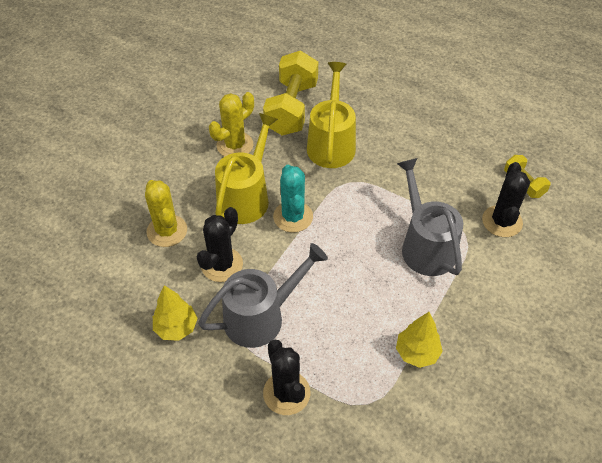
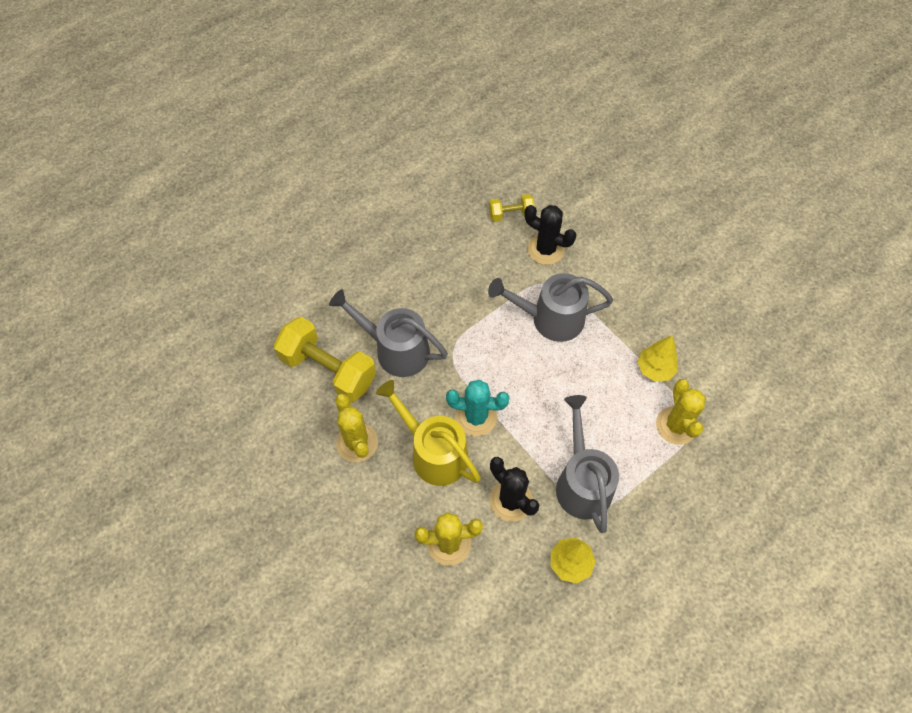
camera: 70 degrees left, 10 degrees up
(286, 393) = (665, 485): black cactus -> none
(331, 143) = (395, 350): yellow watering can -> grey watering can
(359, 389) = (676, 425): none -> yellow cactus

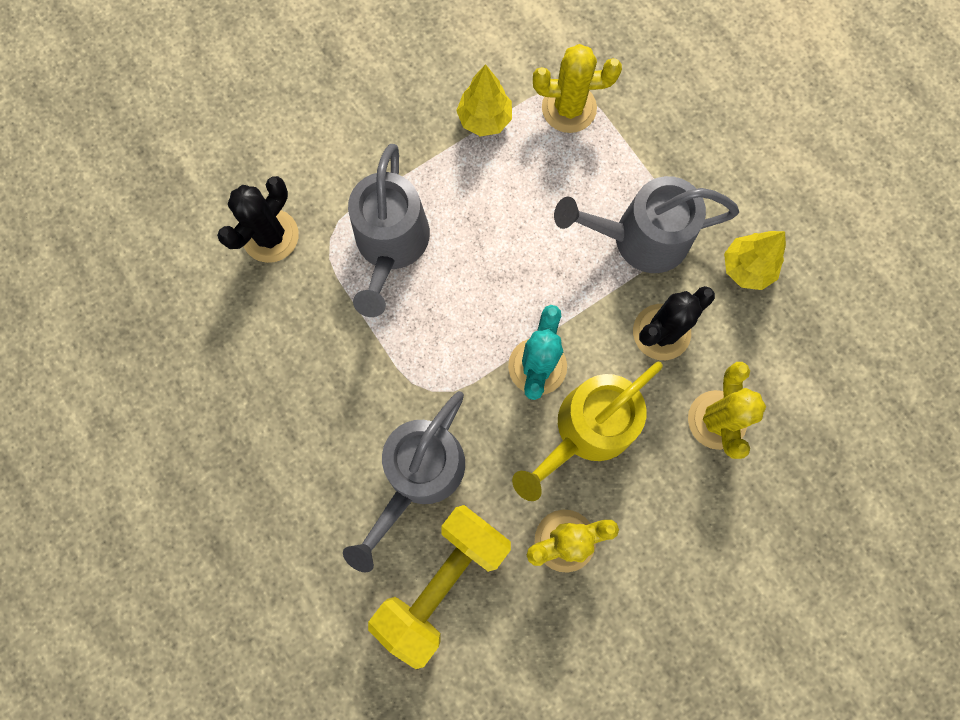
camera: 85 degrees left, 15 degrees up
(511, 214) = (197, 279): yellow dumbbell -> none

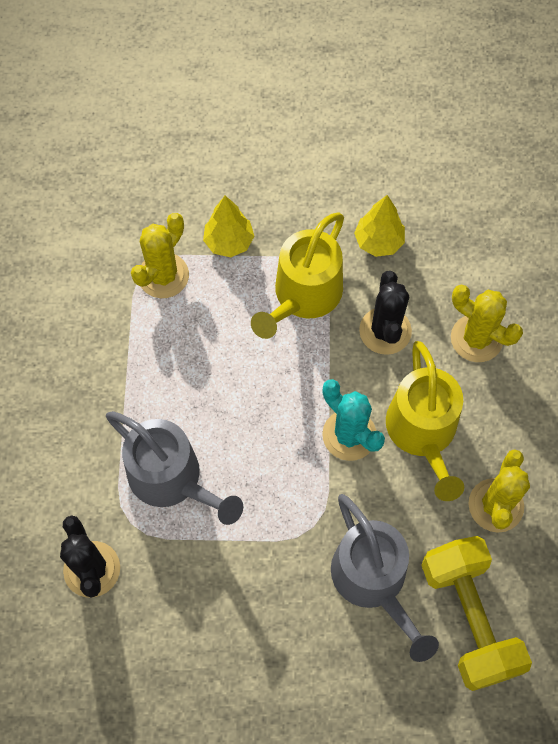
camera: 55 degrees left, 10 degrees down
(484, 119) = (124, 341): yellow tree -> yellow tree (229, 242)
(640, 238) = (303, 296): grey watering can -> yellow watering can

